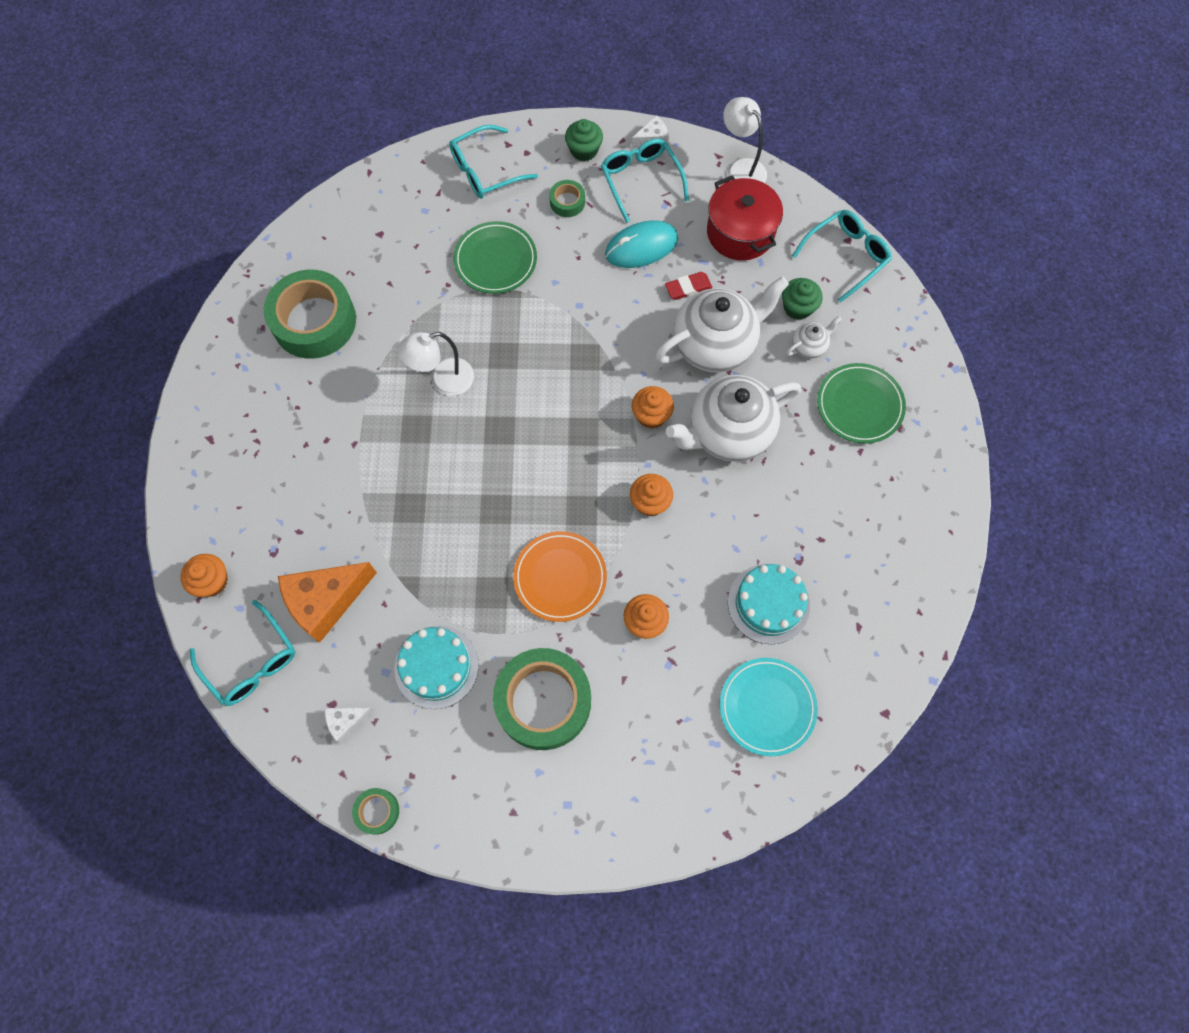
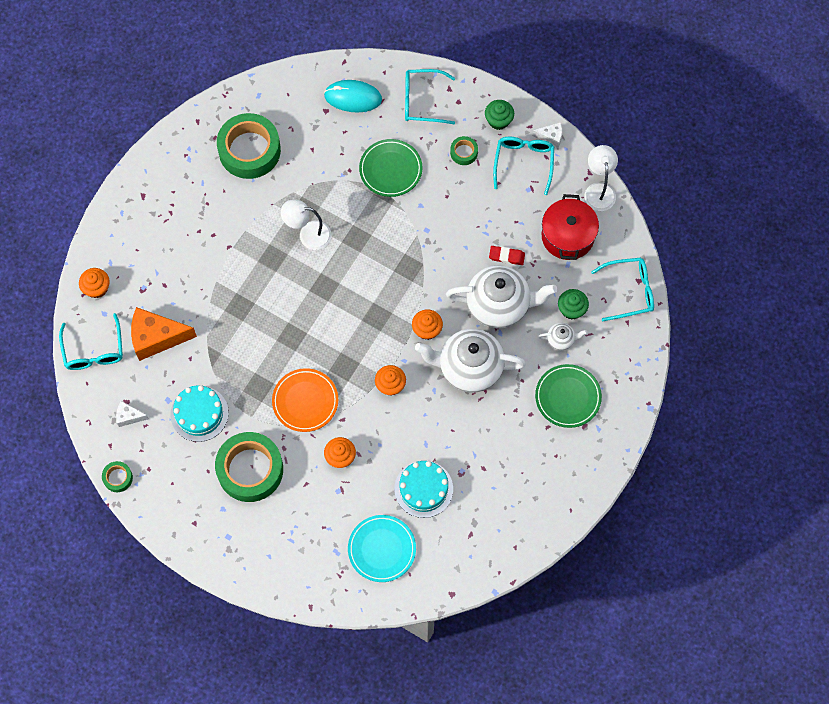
camera: 30 degrees right, 0 degrees up
(641, 247) = (493, 211): turquoise mouse -> turquoise mouse (353, 97)

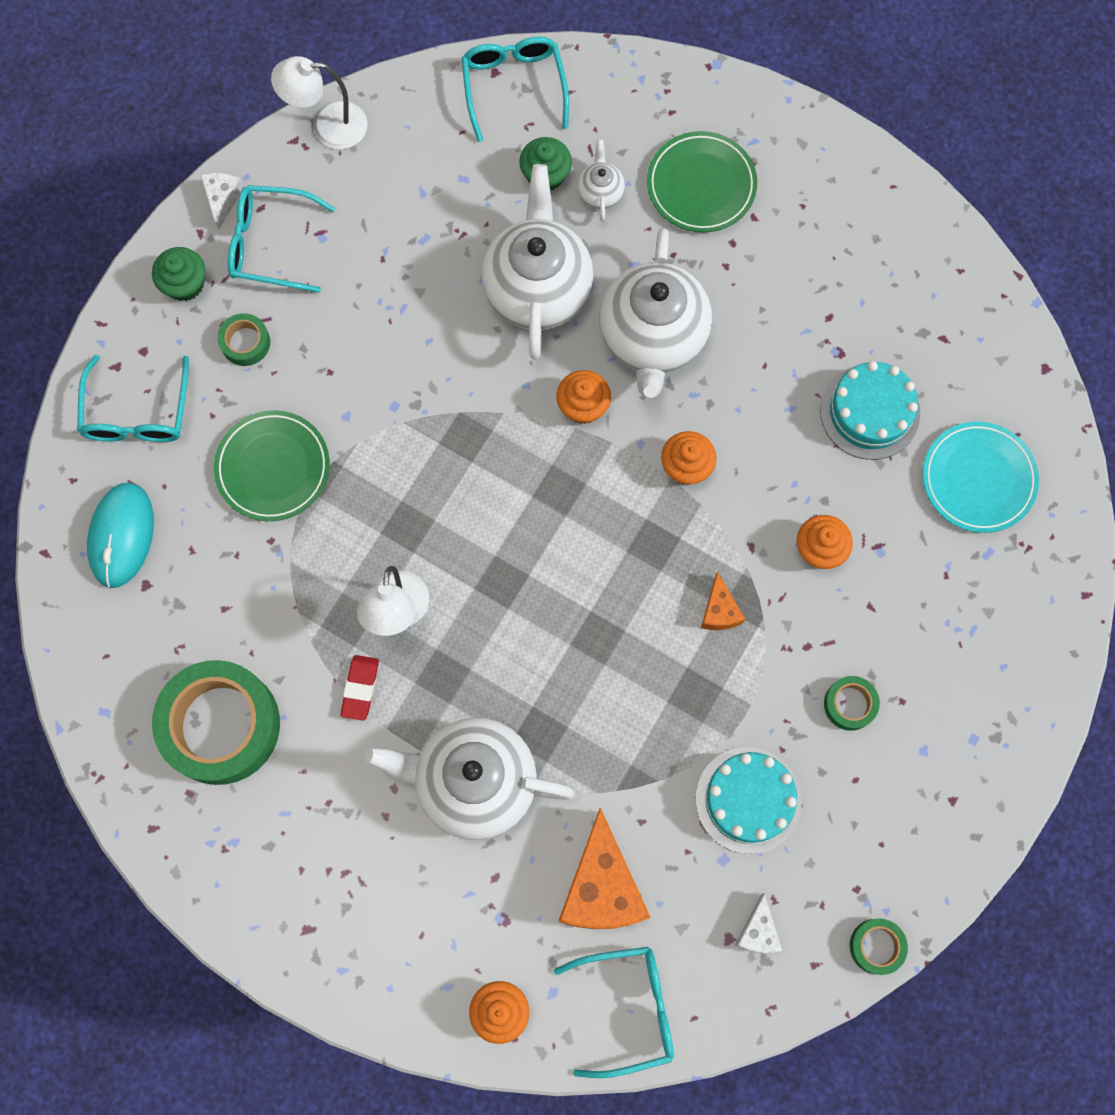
camera: 90 degrees left, 5 degrees up
(214, 274) = (474, 782): none -> white teapot
(250, 470) = (850, 704): green tape -> green tape, size x0.44
(305, 401) = (719, 611): orange plate -> orange cheese
(506, 256) = (448, 275): red eraser -> red eraser (360, 688)
(567, 236) = (412, 177): red pot -> none

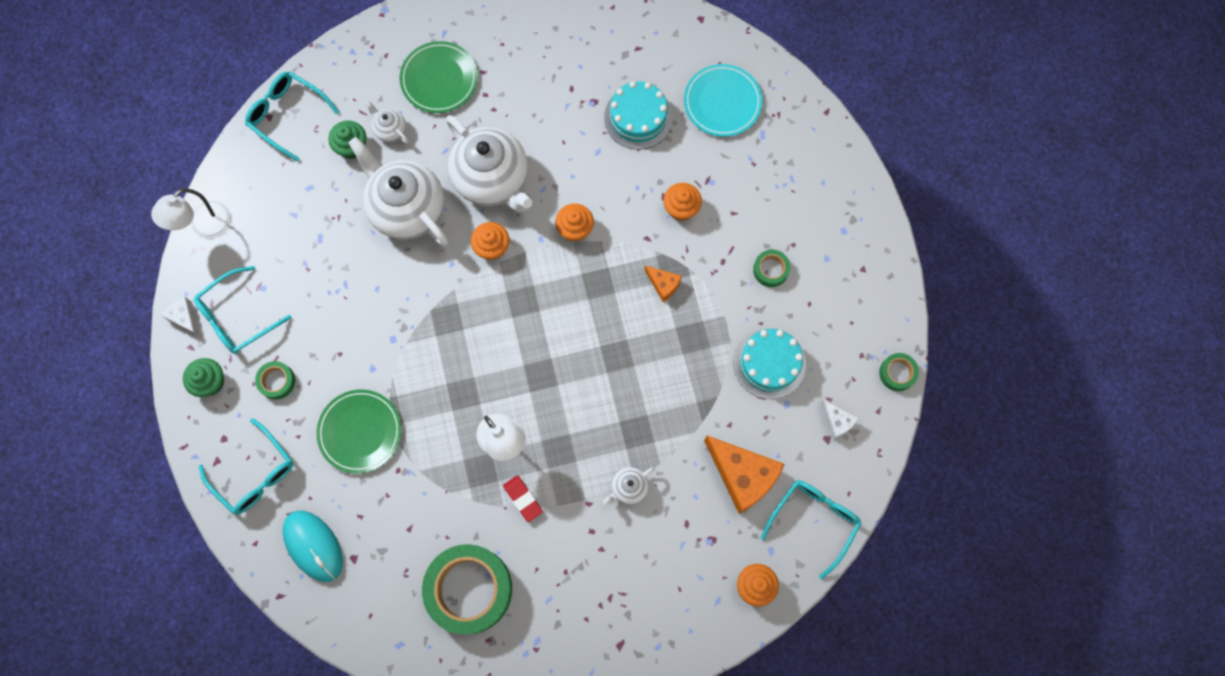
camera: 45 degrees left, 0 degrees up
(474, 782) = (629, 487): white teapot -> white teapot, size x0.44

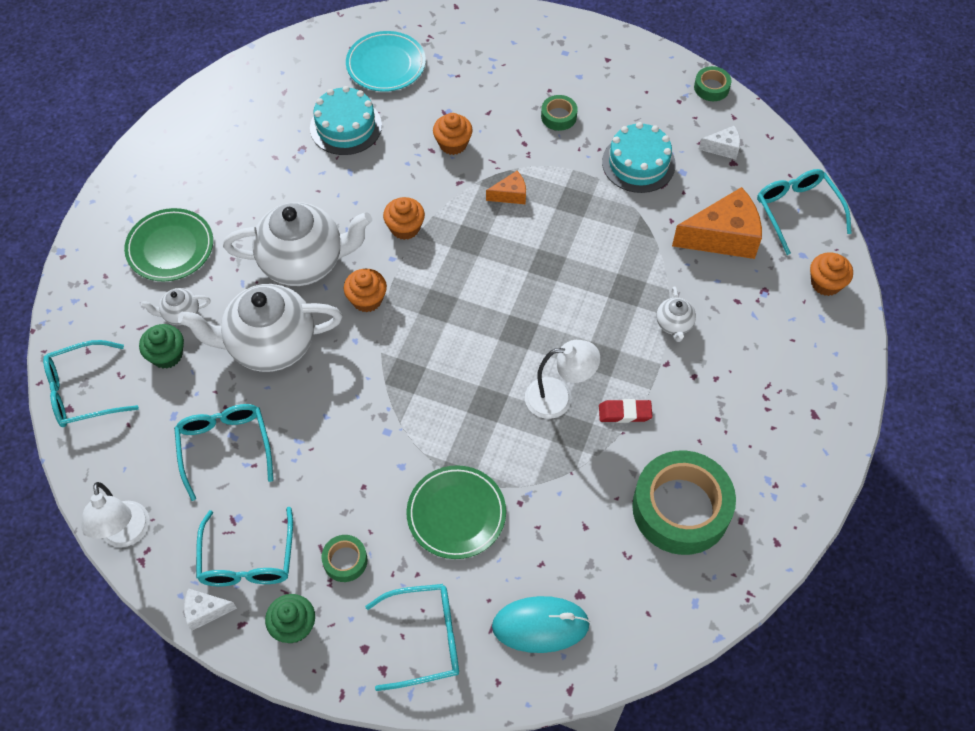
camera: 55 degrees left, 15 degrees down
(308, 239) = (225, 447): none -> turquoise glasses

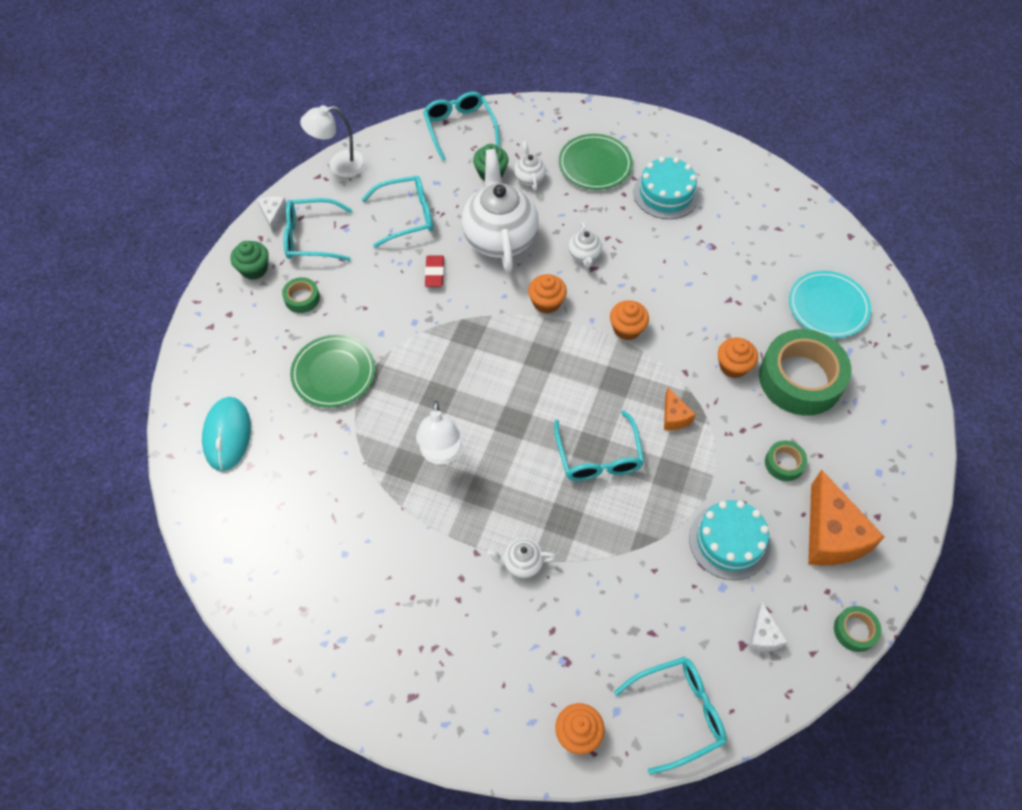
camera: 90 degrees right, 0 degrees up
(304, 262) = (584, 255): white teapot -> white teapot, size x0.44
(346, 126) = (742, 278): turquoise cake -> turquoise cake (666, 193)
(425, 639) = (229, 353): turquoise glasses -> turquoise glasses (598, 456)
(624, 413) = (423, 511): red eraser -> red eraser (434, 273)
(681, 508) = (320, 554): green tape -> green tape (800, 379)
(723, 237) = (636, 623): orange cheese -> orange cheese (831, 535)

